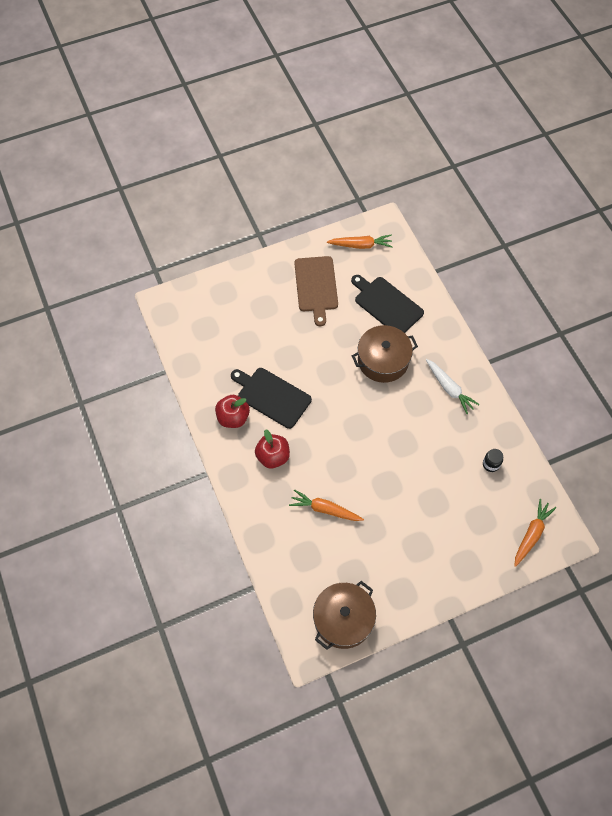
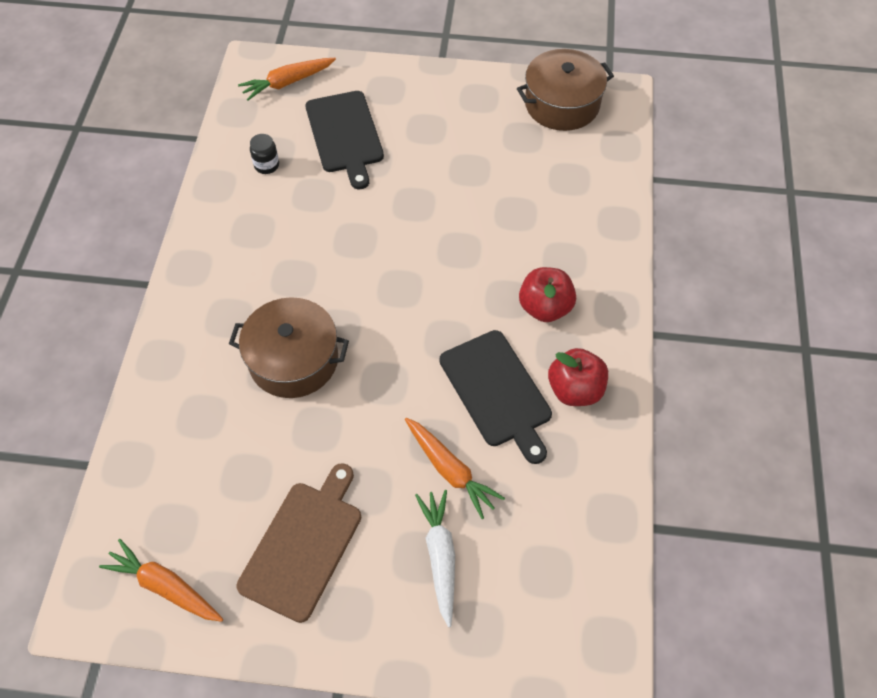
camera: 150 degrees left, 5 degrees down
(325, 509) = (512, 213): orange carrot -> orange carrot (450, 470)
(387, 304) = (215, 446): black cutting board -> black cutting board (345, 135)
(449, 388) = (235, 274): white carrot -> white carrot (440, 557)

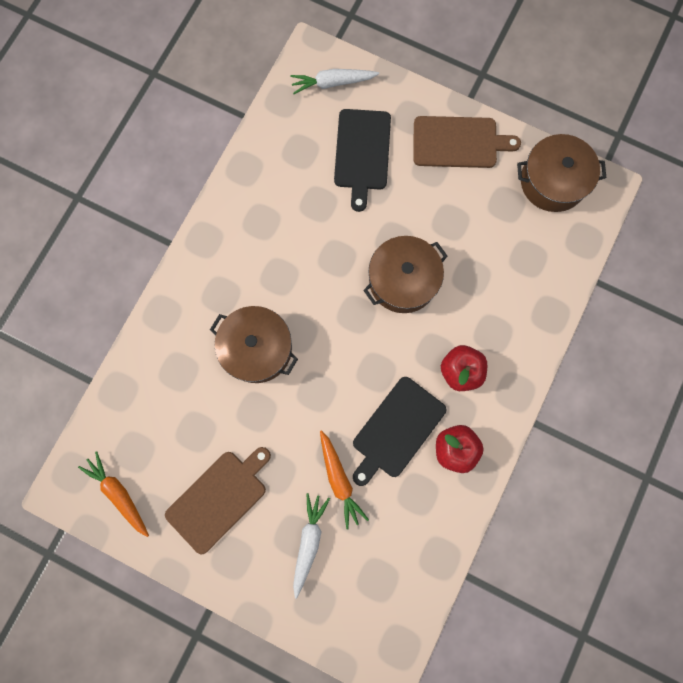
camera: 20 degrees right, 20 degrees up
(266, 165) = (290, 163): black jar -> none
(288, 83) = (333, 83): orange carrot -> white carrot
(440, 239) = (403, 280): none -> brown pot
(447, 97) = (458, 142): none -> brown cutting board
(497, 392) = (396, 429): black cutting board -> black cutting board turned 45 degrees clockwise

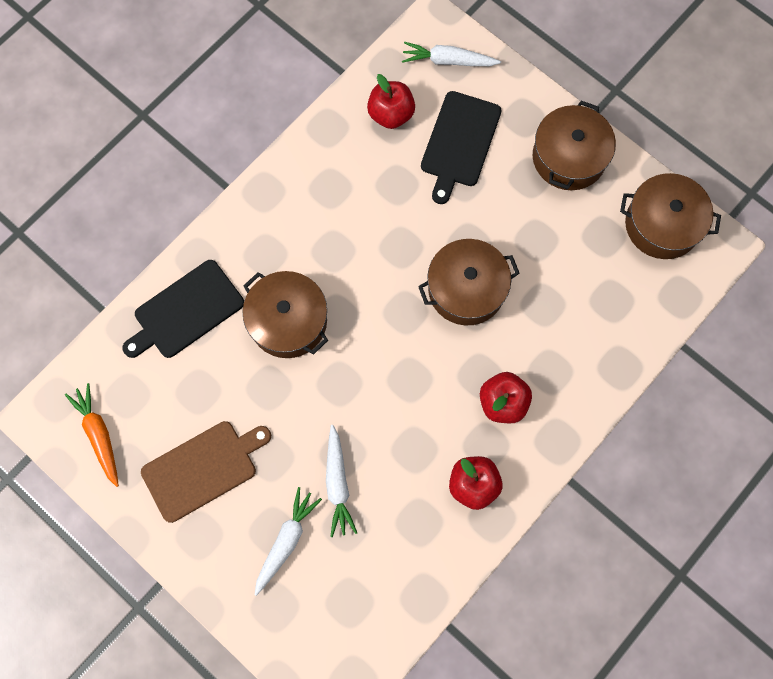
camera: 15 degrees right, 5 degrees down
(296, 143) = (391, 114): none -> red apple
(339, 479) = (338, 483): orange carrot -> white carrot
(396, 429) = (415, 447): black cutting board -> black cutting board (185, 311)
(458, 142) = (569, 157): brown cutting board -> brown pot

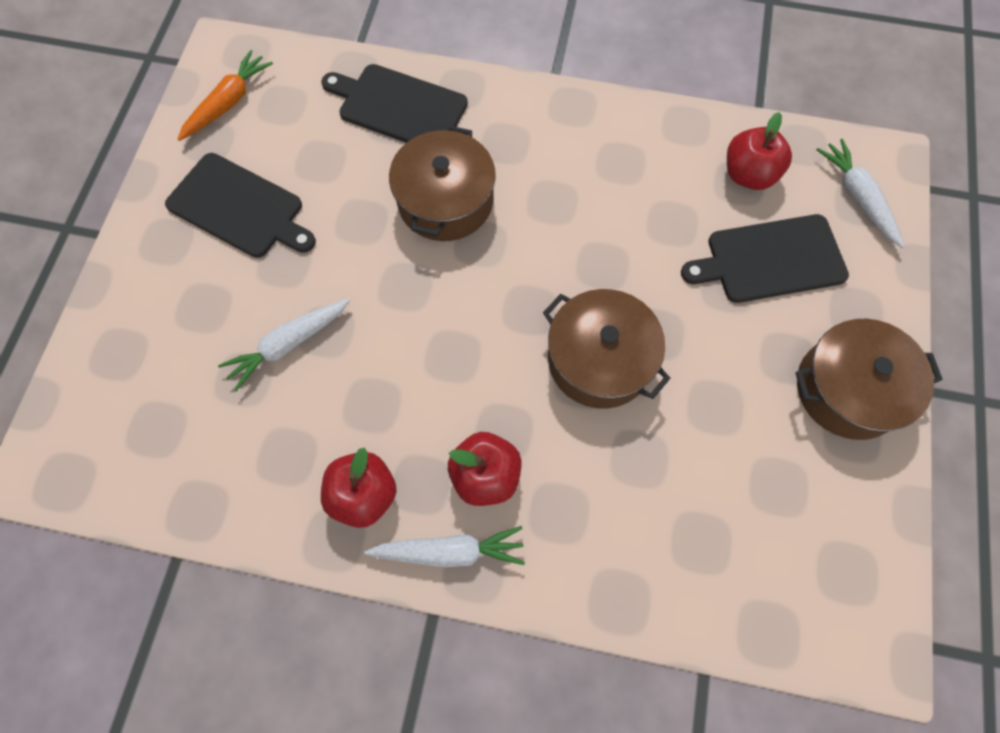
camera: 60 degrees right, 5 degrees down
(203, 469) = (239, 208): brown cutting board -> black cutting board
(286, 541) = (197, 326): white carrot -> white carrot (449, 551)
(662, 224) = (849, 554): brown pot -> none

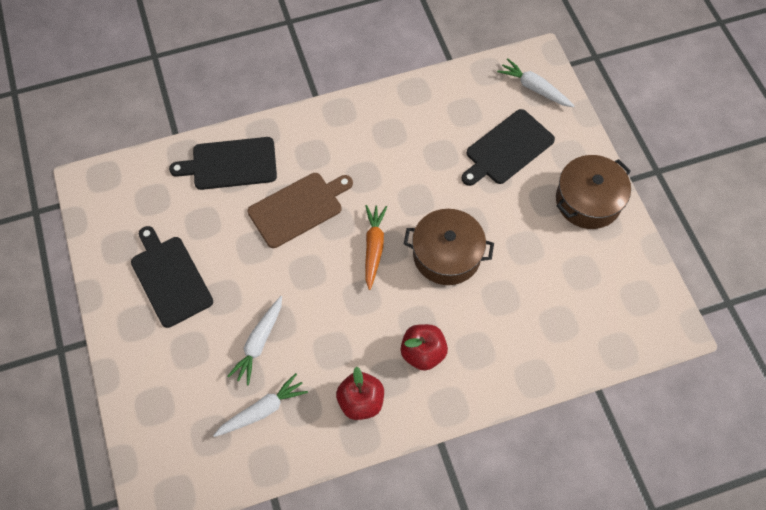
camera: 30 degrees left, 5 degrees down
(228, 103) = (115, 215): orange carrot -> orange carrot (373, 248)
(239, 208) = (170, 278): black cutting board -> black cutting board turned 120 degrees counterclockwise
(445, 201) = (298, 208): brown pot -> brown cutting board
(449, 551) = (428, 404): white carrot -> white carrot (262, 410)
(748, 175) = (467, 104): red apple -> none

